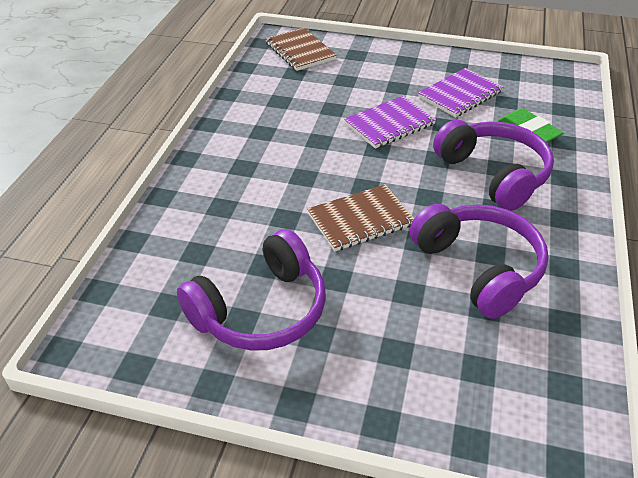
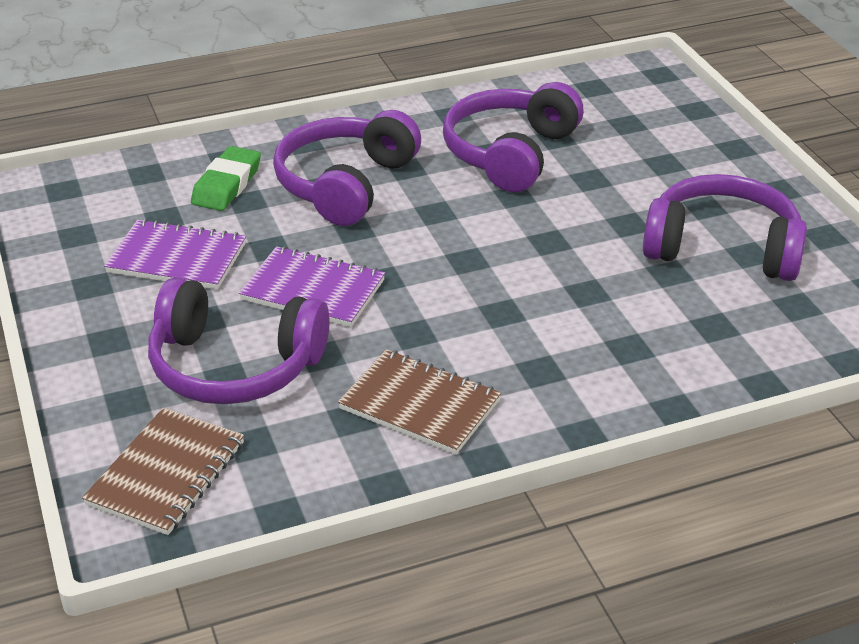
camera: 125 degrees left, 5 degrees down
(351, 84) = (234, 366): none -> purple headphones
(360, 220) = (527, 241): brown notebook -> brown notebook (420, 405)

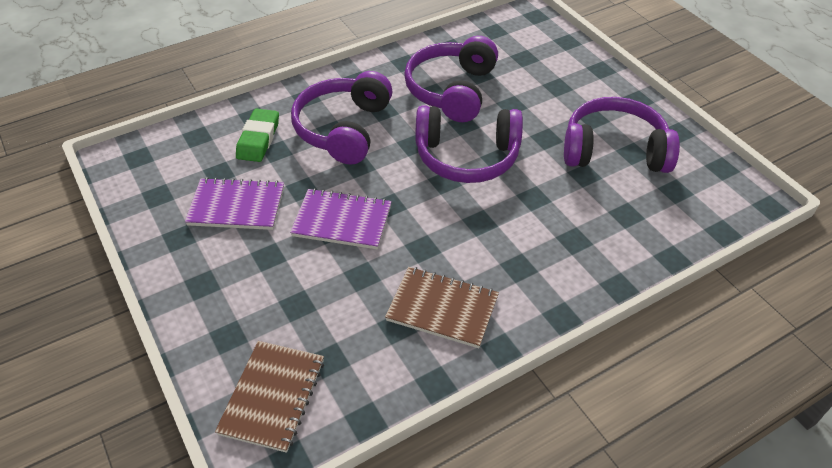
camera: 10 degrees left, 10 degrees up
(234, 366) = (300, 294): purple headphones -> purple headphones (467, 157)

